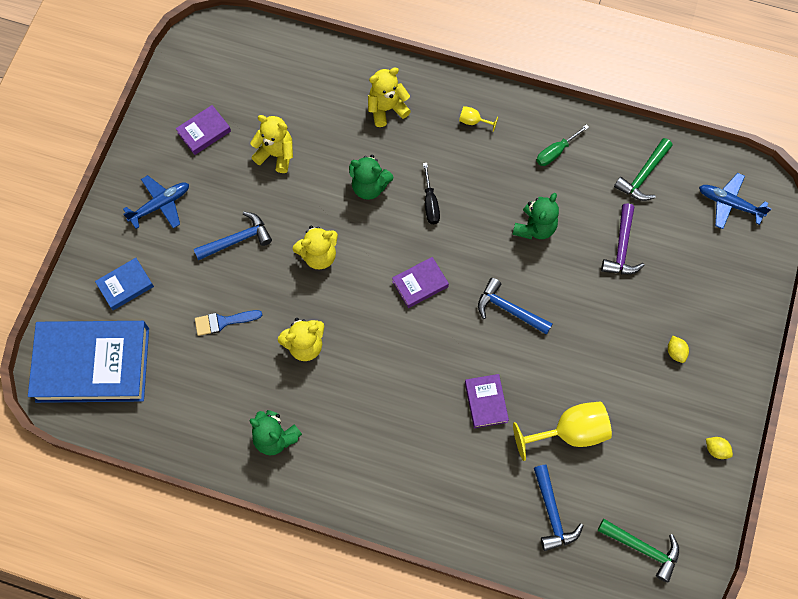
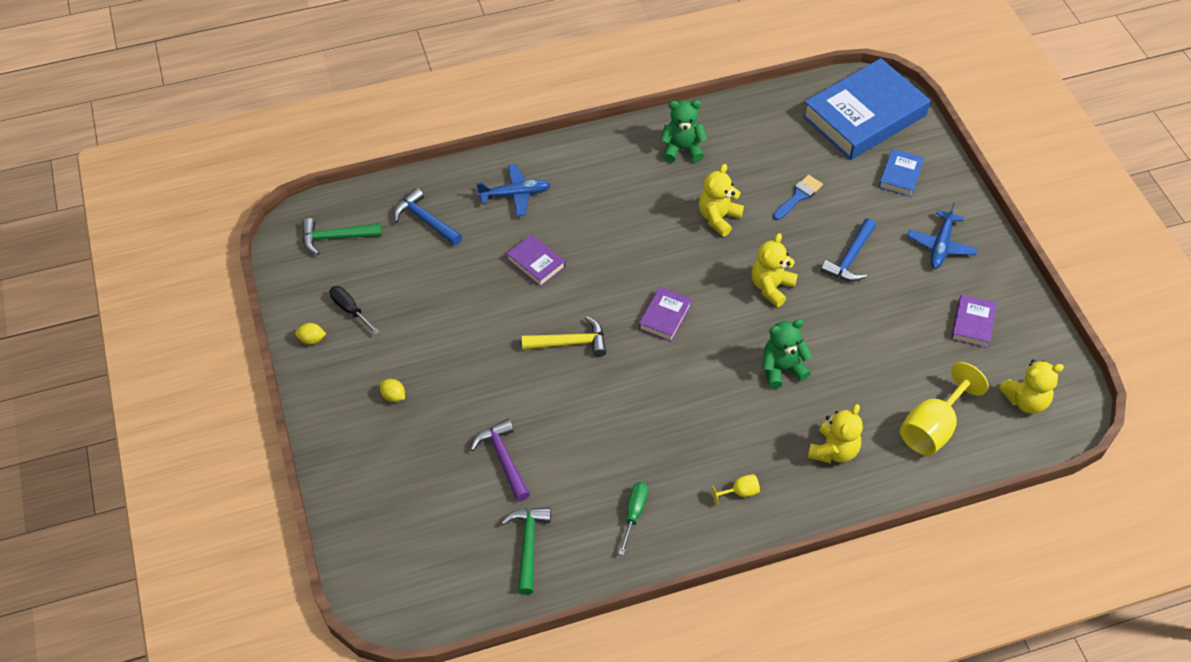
camera: 145 degrees right, 15 degrees down
(276, 154) = (891, 344): yellow teddy bear -> yellow teddy bear (1025, 400)
(430, 203) = (714, 389): black screwdriver -> black screwdriver (350, 310)
(509, 309) = (570, 343): blue hammer -> yellow hammer
(535, 227) = (600, 426): green teddy bear -> none
(570, 432) = (449, 281): yellow goblet -> yellow goblet (933, 428)
(729, 204) = (420, 571): blue plane -> blue plane (515, 194)

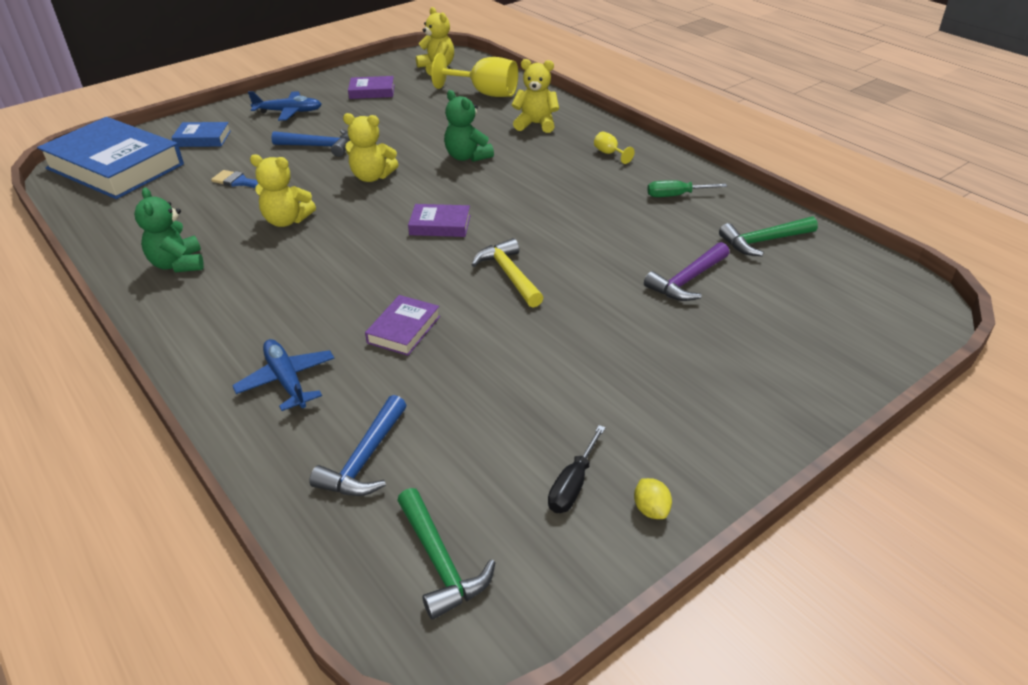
camera: 110 degrees left, 15 degrees down
(393, 396) = (677, 388): yellow lemon -> none

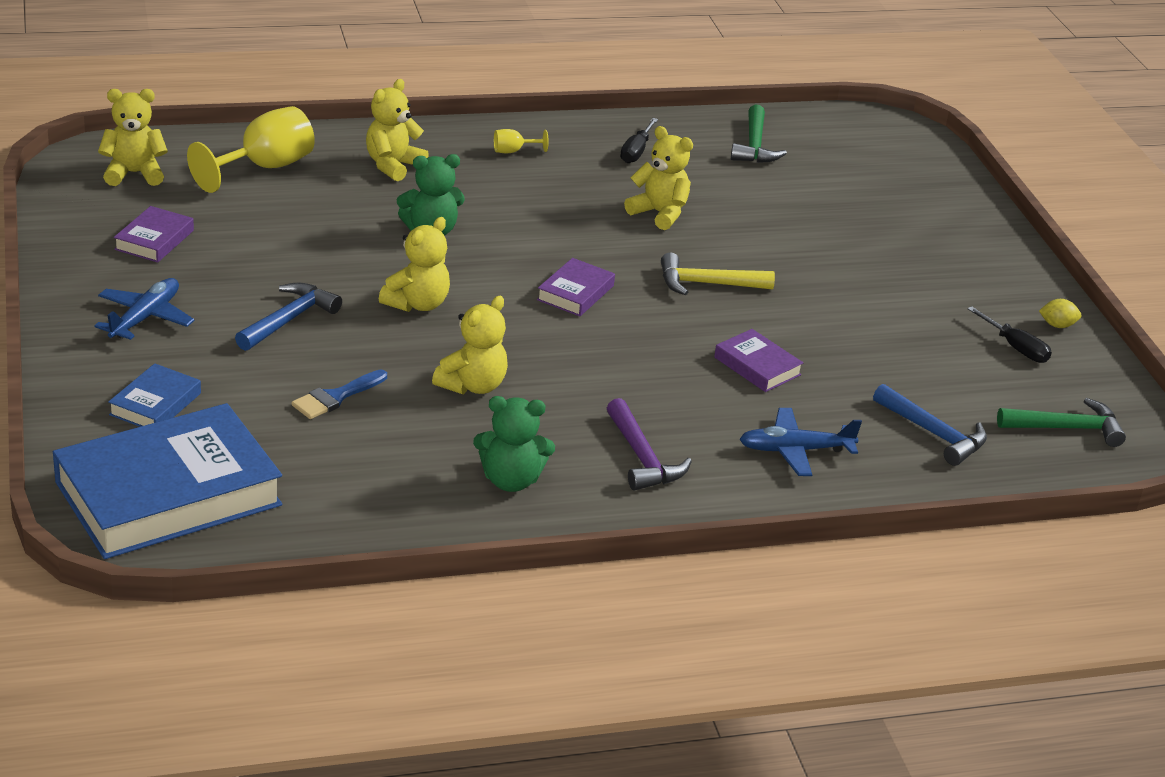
camera: 70 degrees left, 5 degrees down
(593, 228) = (659, 213): none -> yellow teddy bear
(676, 195) = (636, 151): green screwdriver -> black screwdriver
(687, 280) = (787, 203): purple hammer -> purple hammer (642, 458)

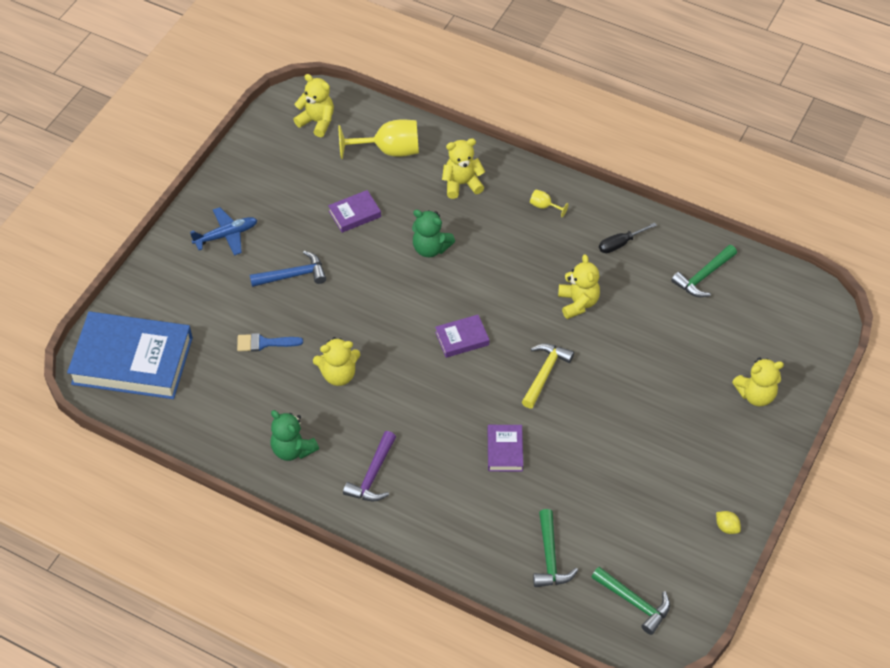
camera: 45 degrees right, 20 degrees up
(154, 240) = (281, 179): purple book -> purple book (354, 214)
(155, 404) = (178, 299): blue book -> none
(417, 304) = (368, 300): yellow teddy bear -> yellow teddy bear (756, 395)
(707, 284) = (545, 373): yellow hammer -> yellow hammer turned 75 degrees clockwise
(795, 450) = (458, 520): blue plane -> none
(933, 434) = (550, 557): blue hammer -> green hammer
(1015, 347) = (677, 527): black screwdriver -> none

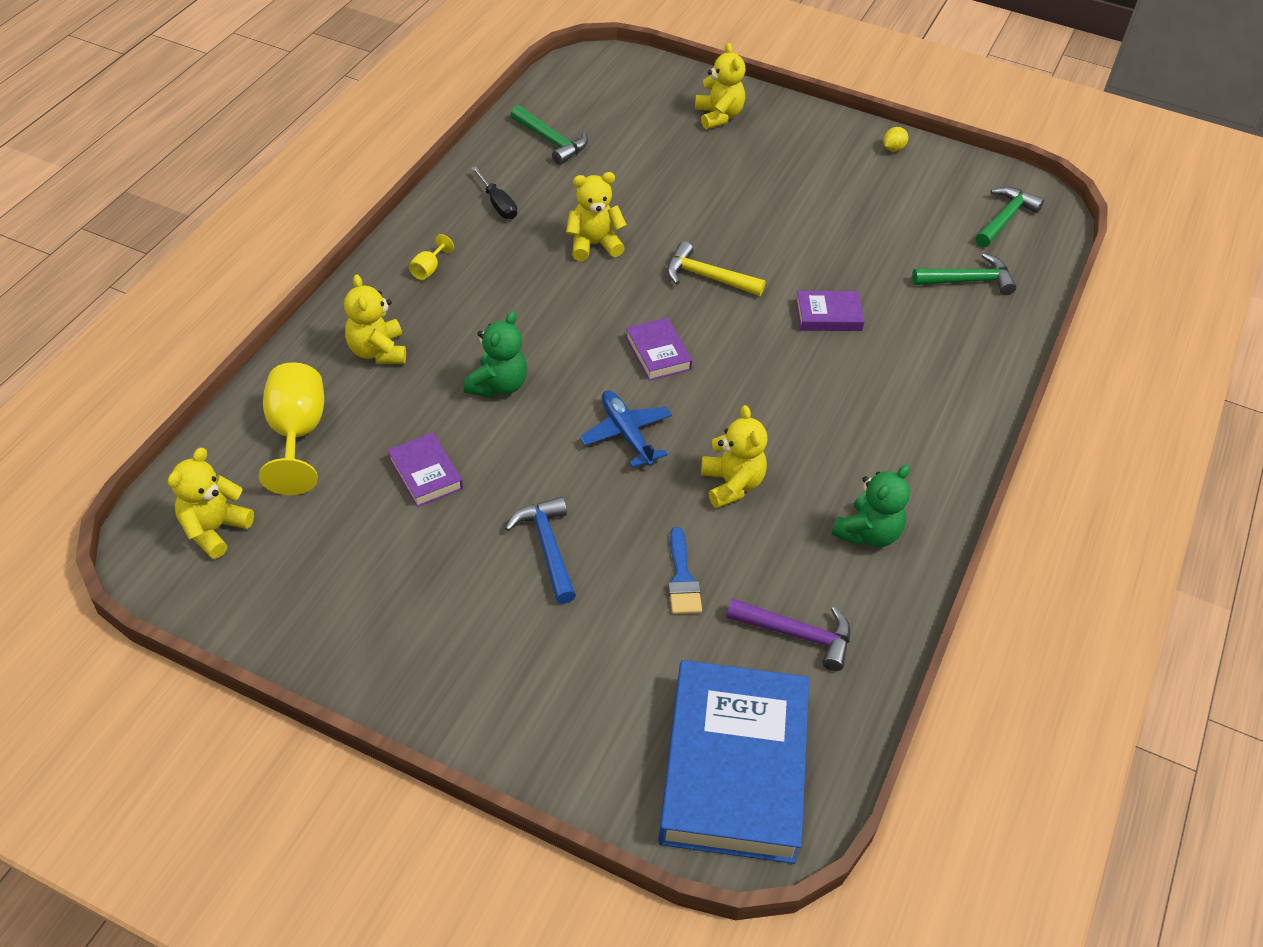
camera: 95 degrees left, 5 degrees down
(226, 235) = (459, 646): blue plane -> blue plane (626, 434)
(373, 475) = (892, 443): purple hammer -> purple hammer (797, 635)

